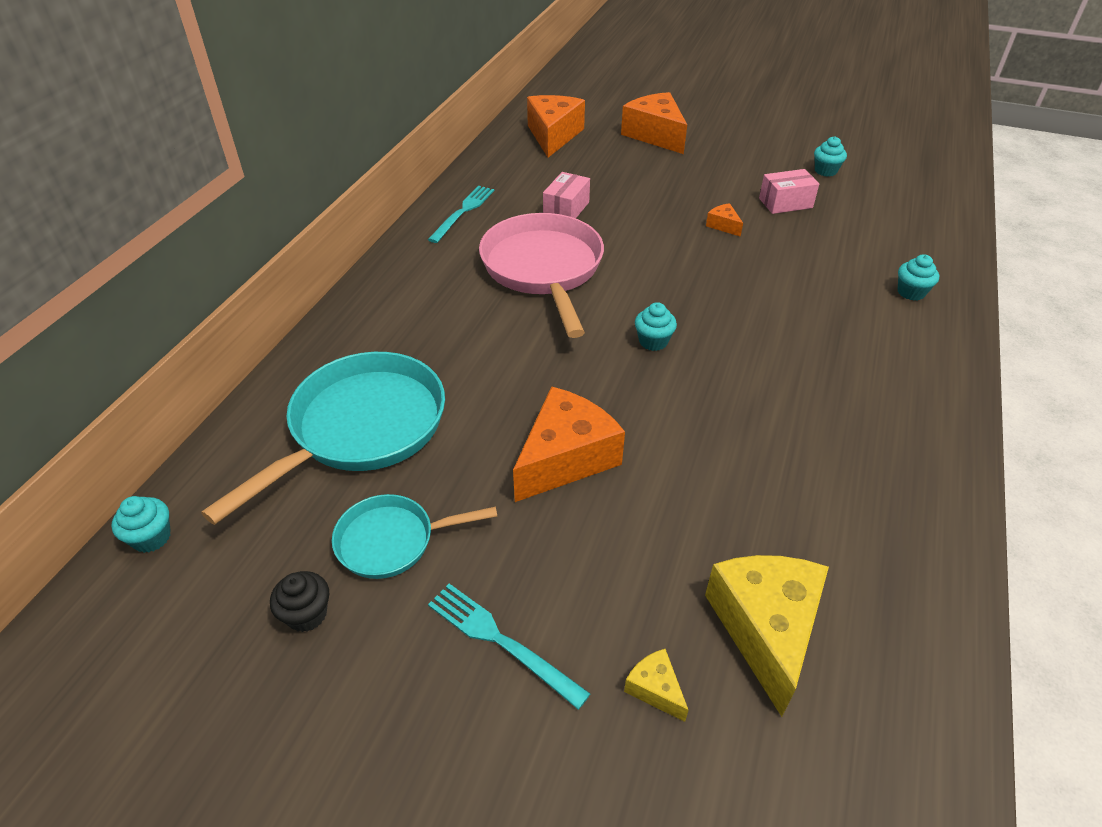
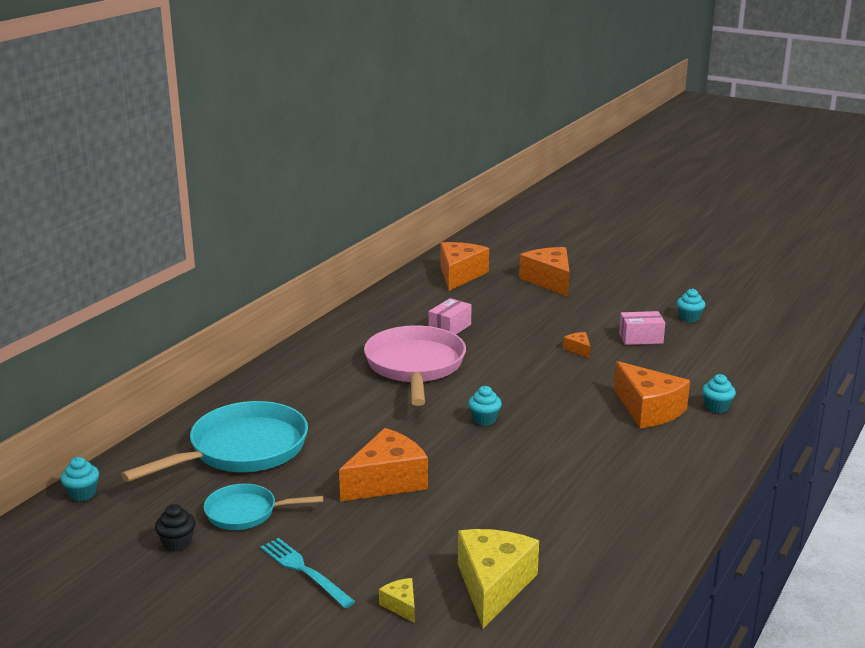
camera: 10 degrees right, 20 degrees down
(463, 212) = (364, 323): turquoise fork -> none
(837, 304) = (648, 409): none -> orange cheese

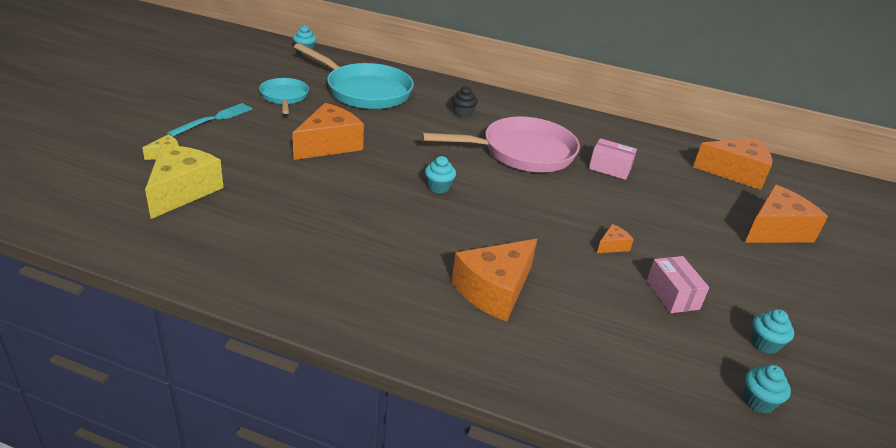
camera: 75 degrees right, 10 degrees up
(177, 543) = (250, 79): black cupcake -> black cupcake (463, 113)
(387, 481) = (329, 145): orange cheese -> orange cheese turned 90 degrees counterclockwise
(493, 586) = (182, 191): yellow cheese -> yellow cheese turned 75 degrees counterclockwise
(716, 407) = (521, 348): turquoise cupcake -> turquoise cupcake (758, 401)

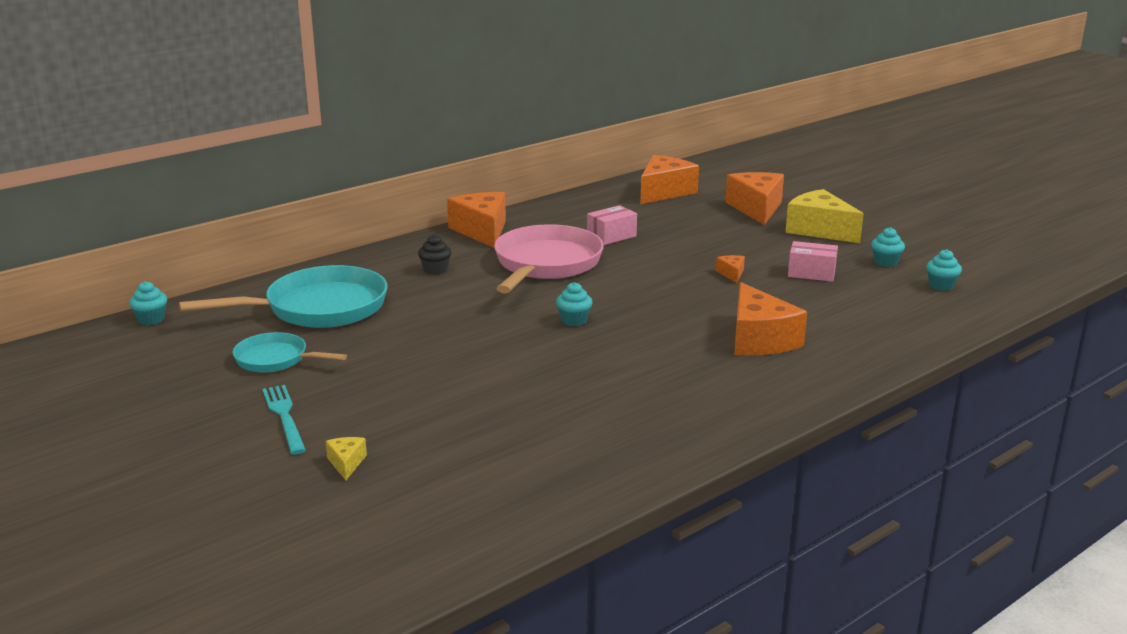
camera: 55 degrees left, 10 degrees down
(182, 191) = (450, 465): yellow cheese -> yellow cheese (819, 230)
(329, 145) = (429, 357): orange cheese -> orange cheese (482, 231)

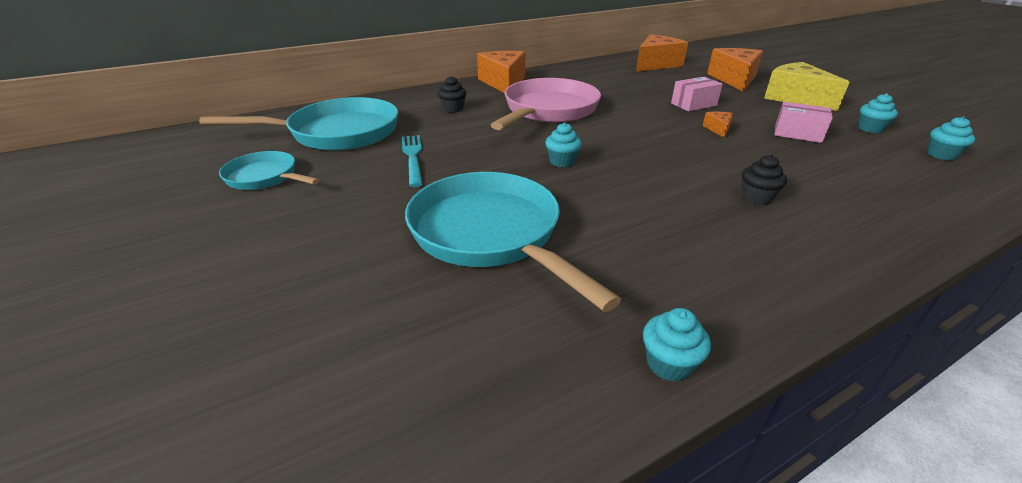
camera: 10 degrees right, 10 degrees up
(151, 319) = (195, 132): turquoise cupcake -> turquoise cupcake (669, 364)
(284, 416) = (222, 243): turquoise fork -> turquoise fork (413, 157)
(346, 463) = (238, 320): yellow cheese -> none
(525, 389) = (490, 234): none -> turquoise pan
(611, 236) = (609, 92): pink box -> pink box (693, 104)
(759, 339) = (756, 197): orange cheese -> black cupcake

